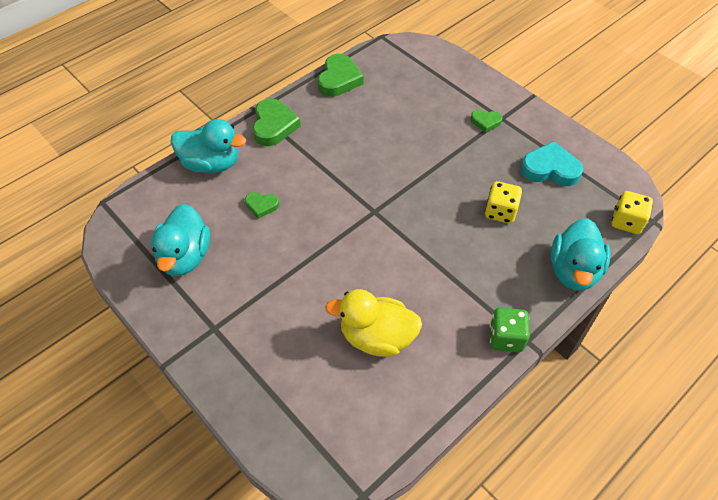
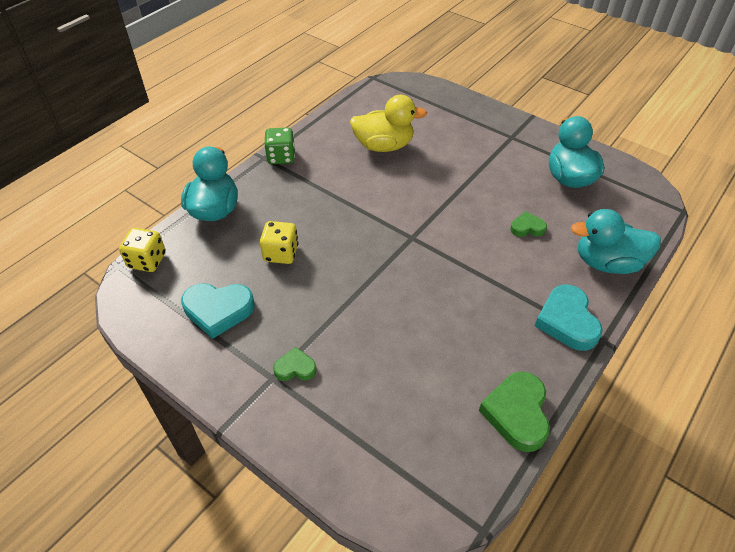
camera: 170 degrees right, 5 degrees down
(274, 126) = (567, 321): green heart -> turquoise heart

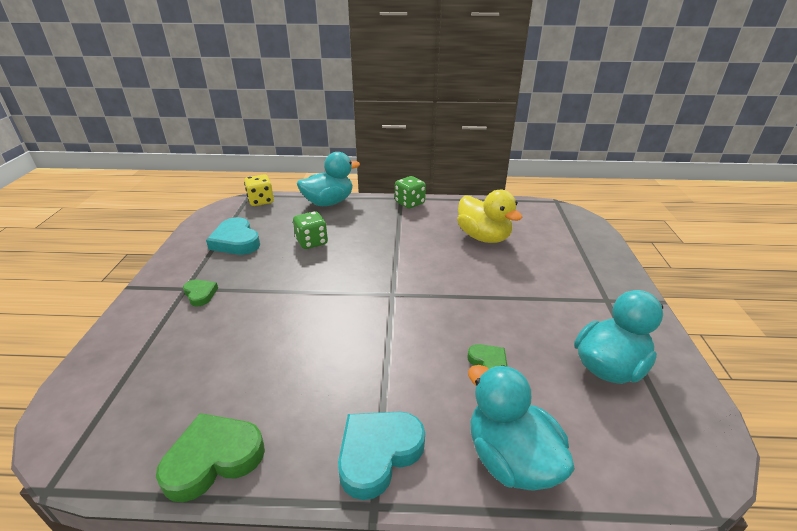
camera: 55 degrees right, 15 degrees down
(281, 253) = (312, 242): yellow dice -> green dice

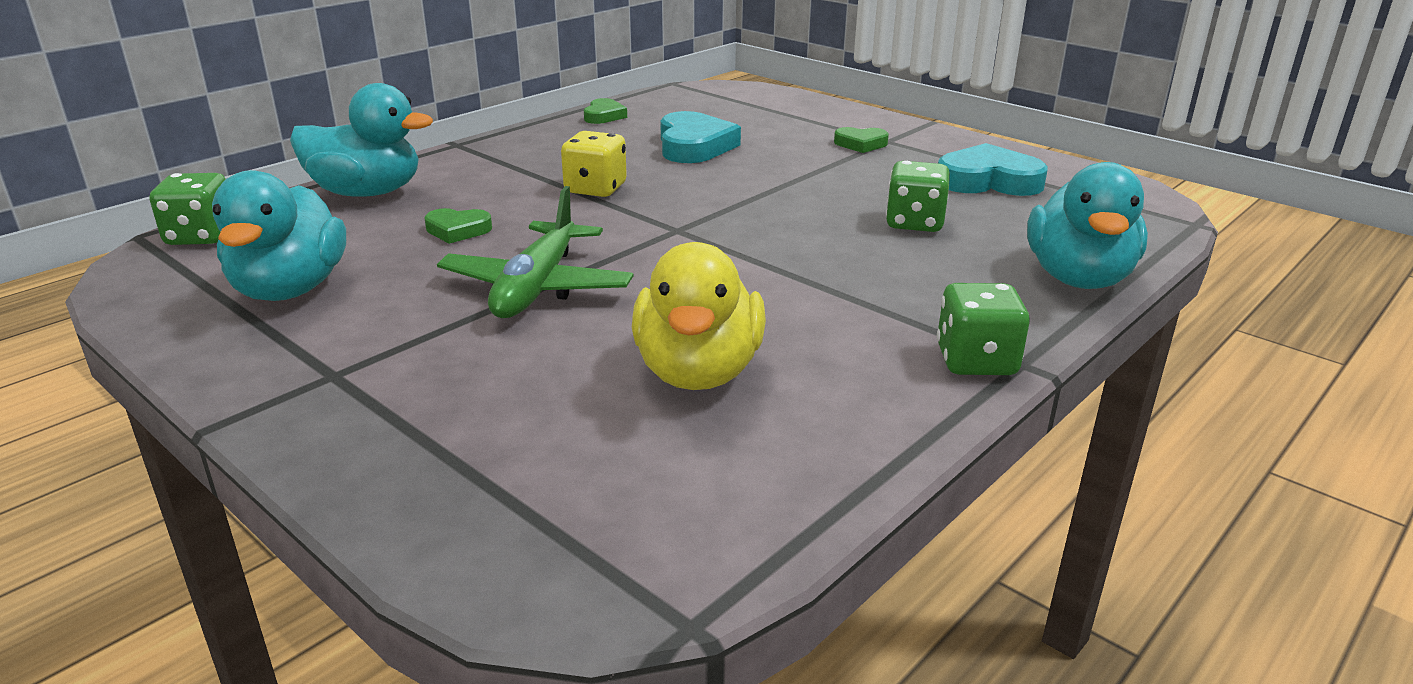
camera: 130 degrees right, 5 degrees down
(213, 459) = (604, 116): green heart -> green heart, size x0.56
(261, 201) = (1149, 225): yellow dice -> yellow dice (595, 189)
(378, 453) = (488, 156): turquoise heart -> turquoise heart (694, 146)
(483, 237) = (698, 372): yellow duck -> yellow duck turned 90 degrees counterclockwise
(492, 297) = (537, 287): none -> green plane
(661, 476) = (201, 236): none -> green dice

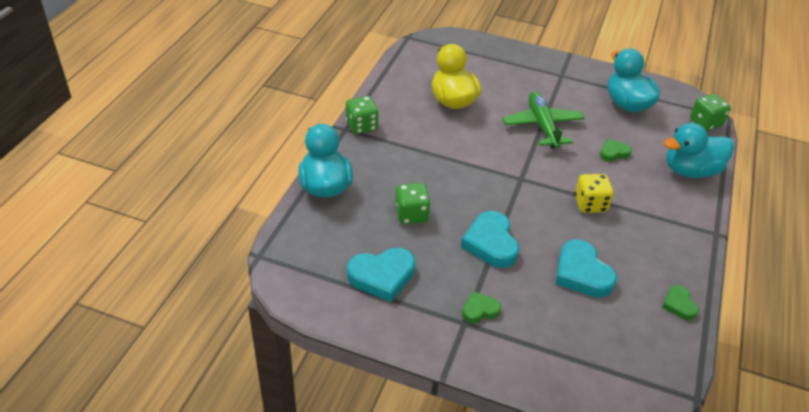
camera: 155 degrees right, 15 degrees up
(800, 181) = (491, 243): none -> turquoise heart

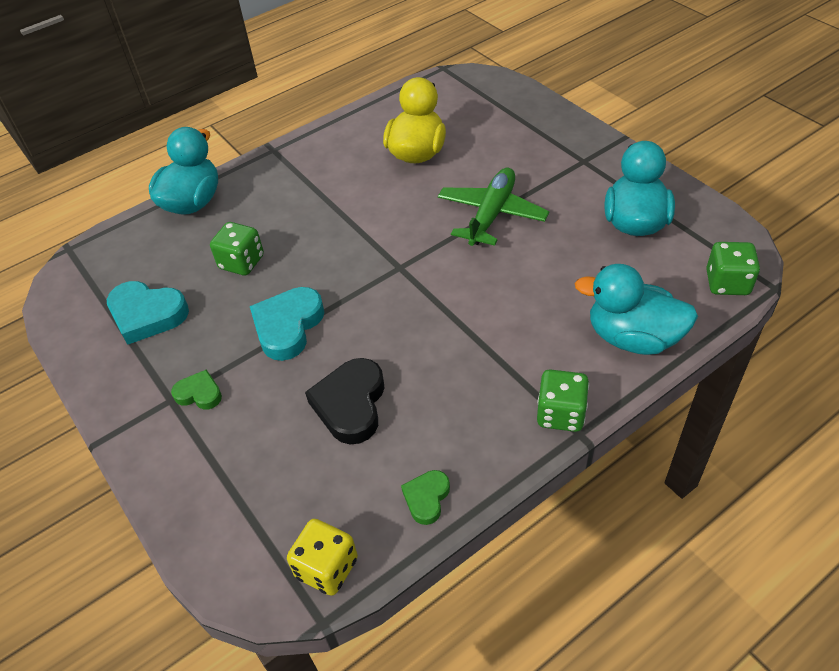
camera: 40 degrees right, 5 degrees up
(361, 126) = (292, 151): green dice -> green dice (560, 414)
(582, 273) = (350, 404): turquoise heart -> black heart
(590, 204) = (449, 328): yellow dice -> yellow dice (327, 568)
(613, 153) = (548, 277): green heart -> none

